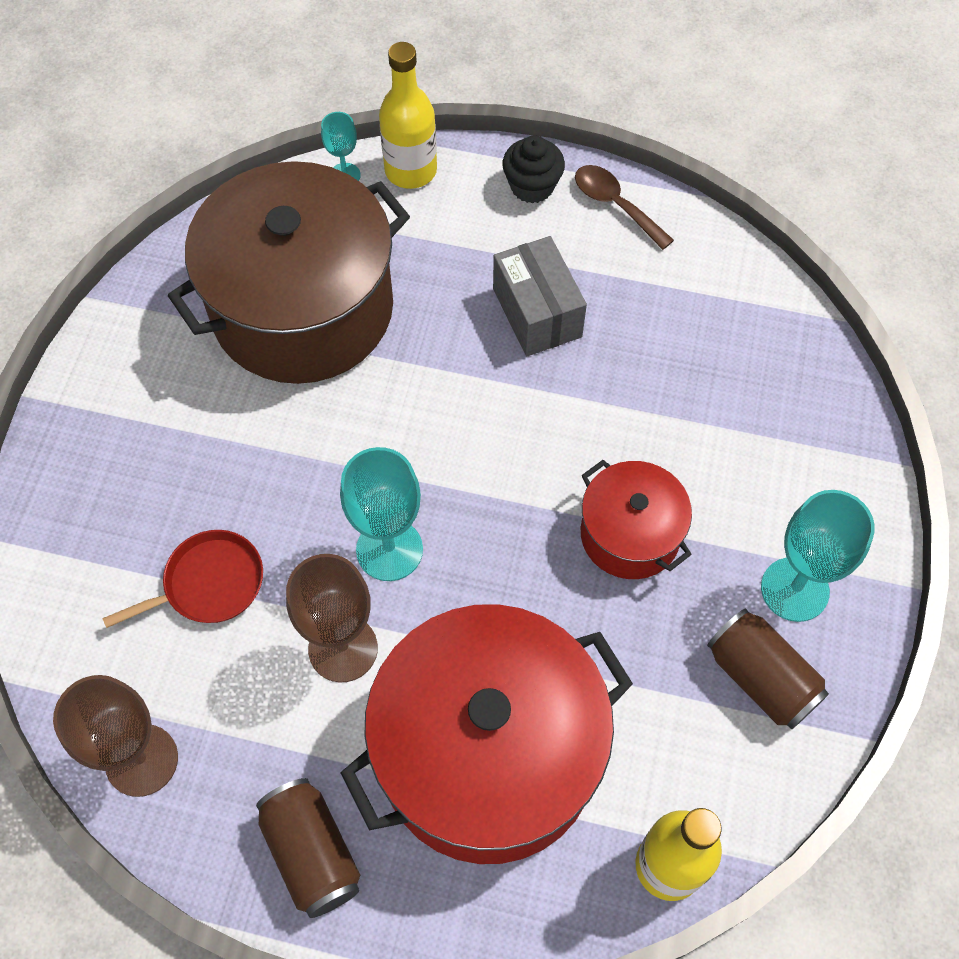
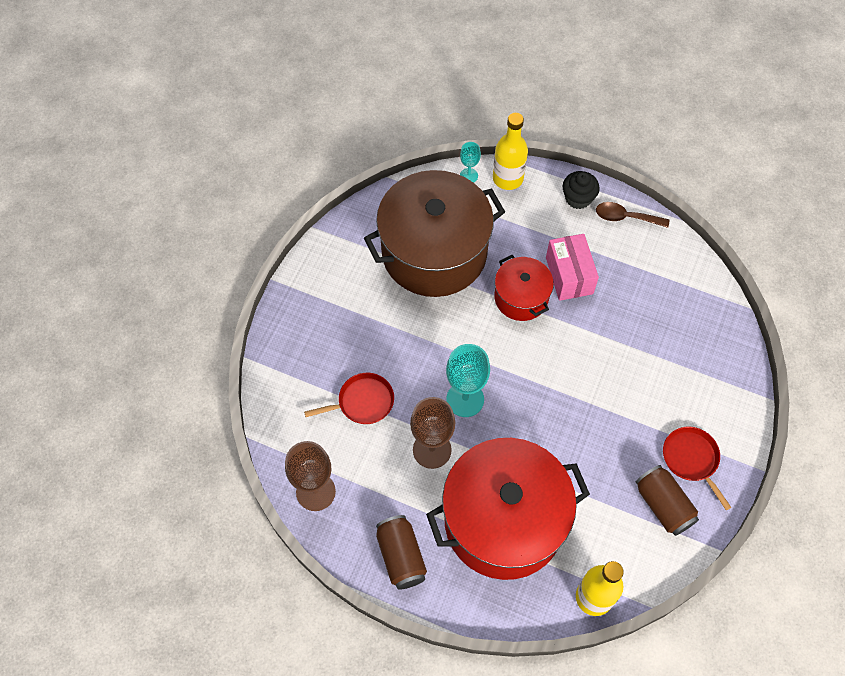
camera: 10 degrees right, 0 degrees up
(537, 313) = (569, 275): grey box -> pink box
(615, 205) = (626, 217): brown spoon -> brown spoon turned 45 degrees counterclockwise
(630, 534) = (602, 413): red pot -> red pot (521, 297)
(794, 589) = (691, 459): turquoise goblet -> red pan

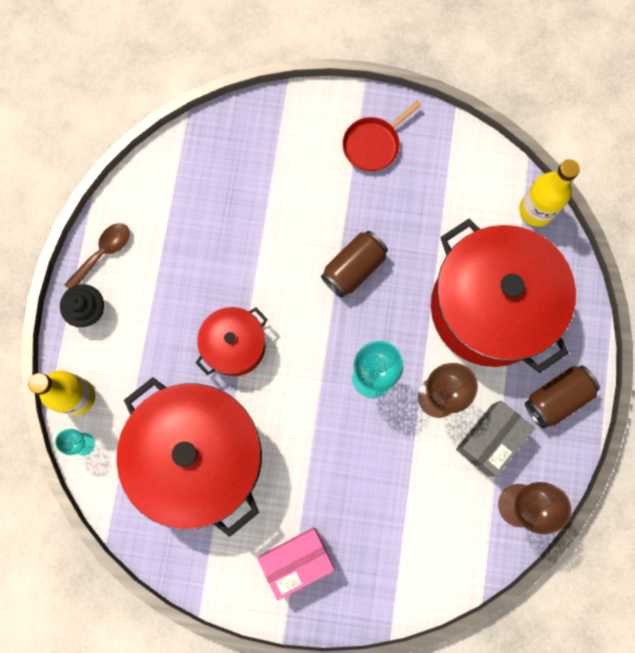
camera: 105 degrees left, 15 degrees up
(363, 402) = (406, 485): red pan -> none
(380, 484) = (490, 440): none -> grey box
(434, 252) = (200, 457): brown pot -> red pot
(569, 275) = (194, 300): pink box -> pink box (297, 560)
(626, 217) = (103, 253): brown spoon -> brown spoon turned 135 degrees counterclockwise
(663, 505) = (428, 163): brown can -> brown can (353, 268)

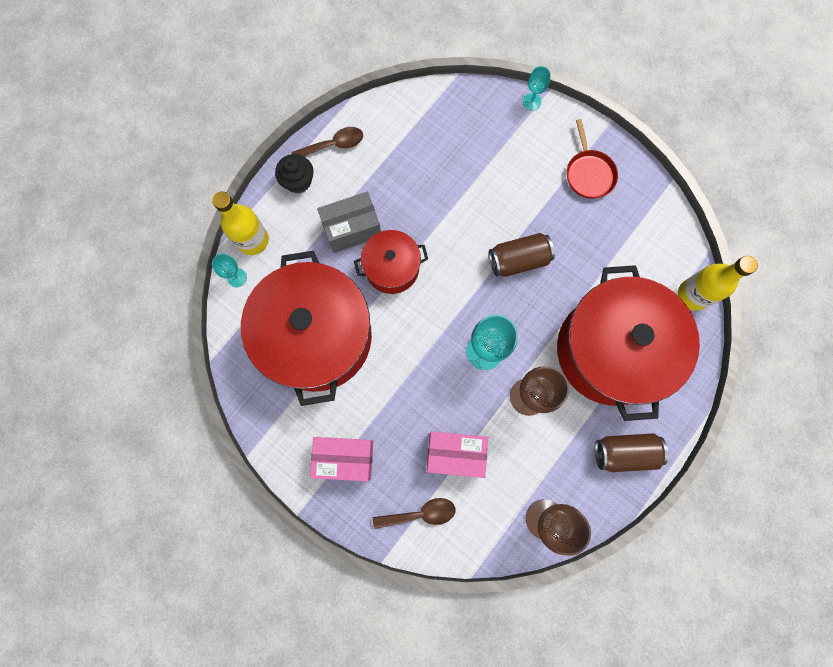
camera: 30 degrees right, 0 degrees up
(277, 102) = (532, 102): none -> turquoise goblet
(373, 145) = (589, 174): red pan -> red pan turned 90 degrees counterclockwise
(400, 493) = (455, 454): none -> pink box
(400, 570) = (420, 513): none -> brown spoon
(490, 440) = (551, 454): grey box -> grey box (352, 229)

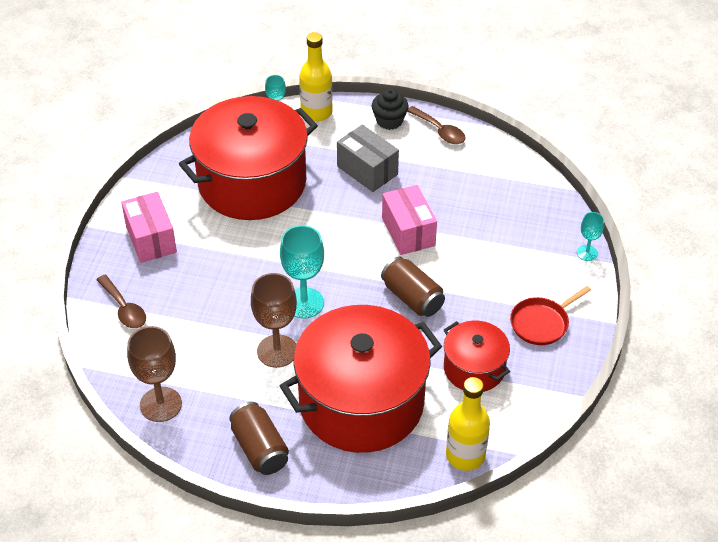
camera: 65 degrees right, 30 degrees down
(392, 268) = (346, 210): red pot -> red pot (474, 368)
(455, 454) = (192, 314): pink box -> pink box (408, 232)

